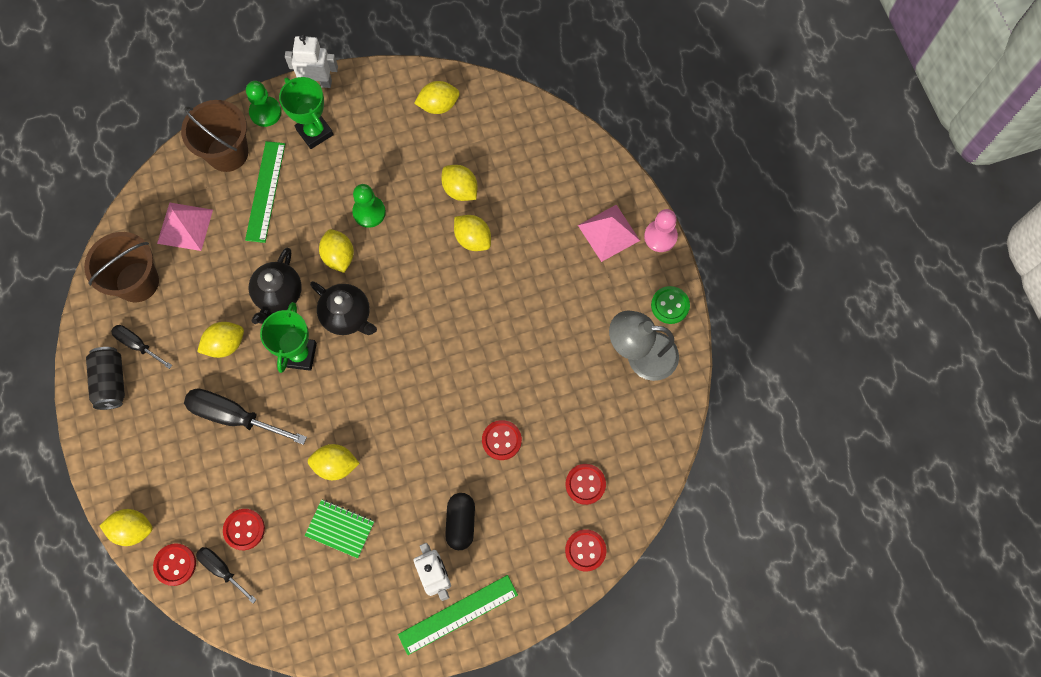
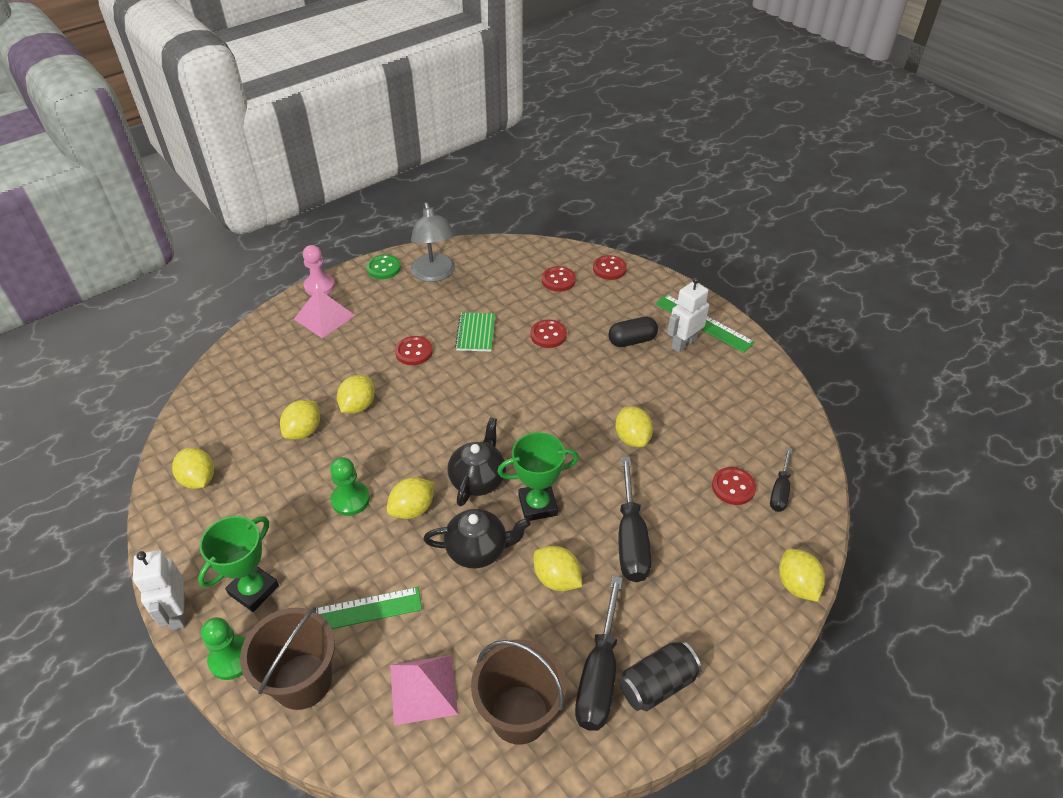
camera: 110 degrees left, 25 degrees down
(138, 345) = (599, 675): black screwdriver -> black screwdriver, size x1.72
(175, 564) = (802, 531): red button -> red button (414, 352)
(340, 529) = (686, 416): green notebook -> green notebook (476, 333)

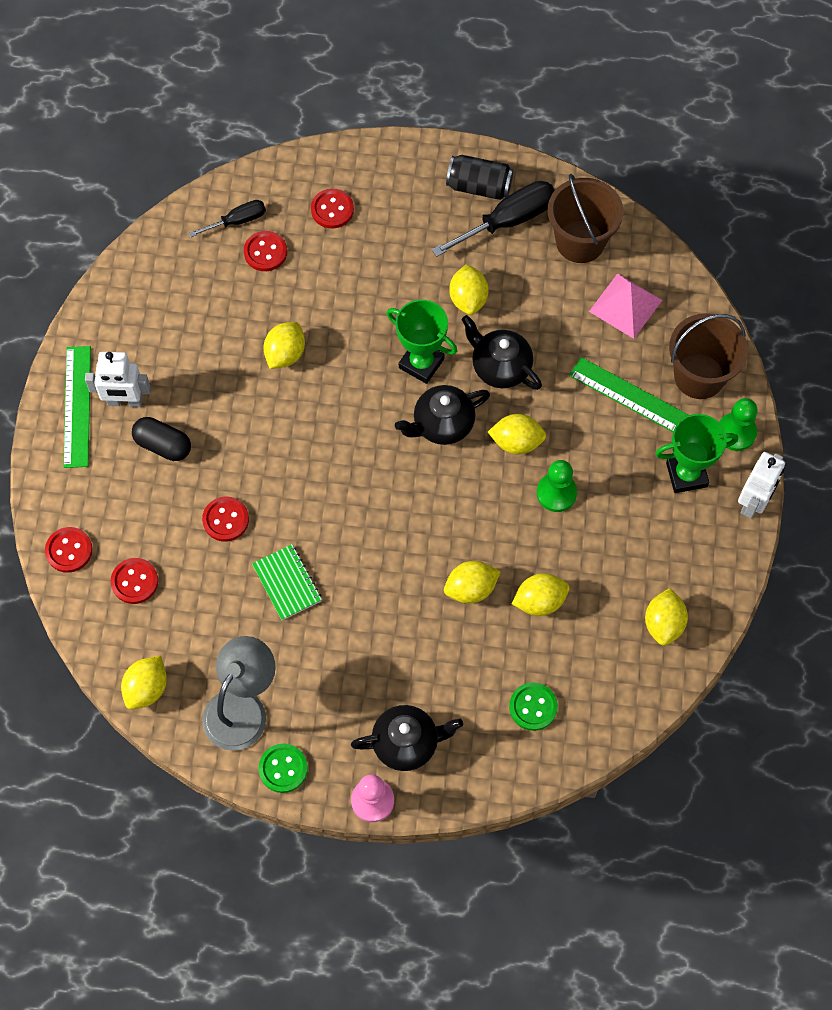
camera: 135 degrees left, 20 degrees up
(259, 379) = (533, 707): none -> green button
(324, 317) = (406, 743): pink pyramid -> black teapot
(414, 352) = (365, 612): red button -> red button (332, 209)
(476, 333) = (287, 583): green notebook -> green notebook turned 75 degrees counterclockwise
(631, 539) = (385, 281): black screwdriver -> none
(796, 585) = (318, 161): yellow lemon -> yellow lemon (147, 688)

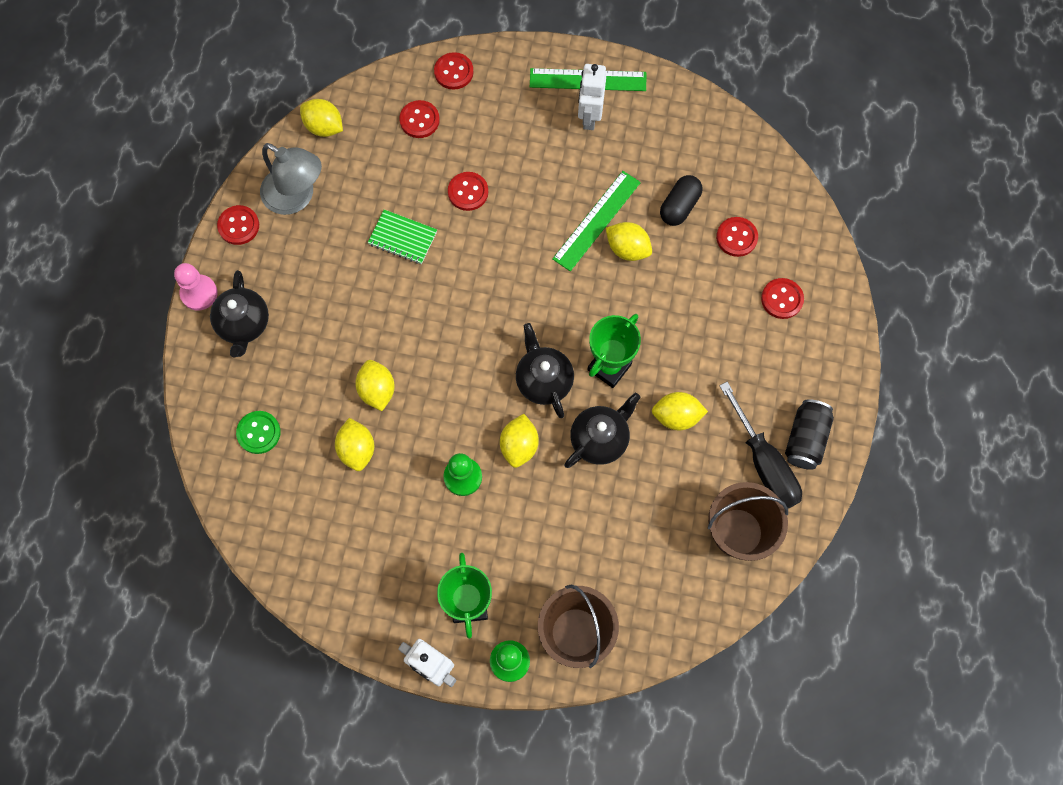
camera: 95 degrees right, 5 degrees up
(163, 445) = (544, 145): black capsule -> black capsule (679, 206)
(237, 221) = (771, 215): black screwdriver -> none
(283, 768) = (238, 226): green button -> red button
(287, 583) = (402, 238): green notebook -> green notebook turned 45 degrees clockwise
(625, 305) = (661, 569): pink pyramid -> none
(632, 398) = (557, 562): green ruler -> green ruler (596, 220)
(663, 624) = (320, 560): yellow lemon -> none

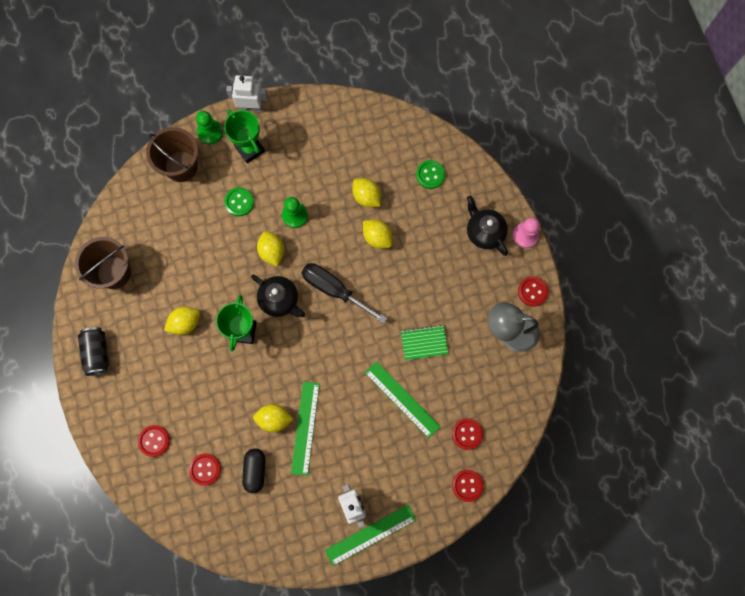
camera: 150 degrees right, 5 degrees up
(324, 127) = (527, 391): yellow lemon -> none
(468, 192) = (402, 399): red button -> green ruler
(524, 536) = (239, 202): none -> green button
(600, 439) = (225, 283): black teapot -> none
(764, 463) = (116, 323): black screwdriver -> black screwdriver (334, 290)

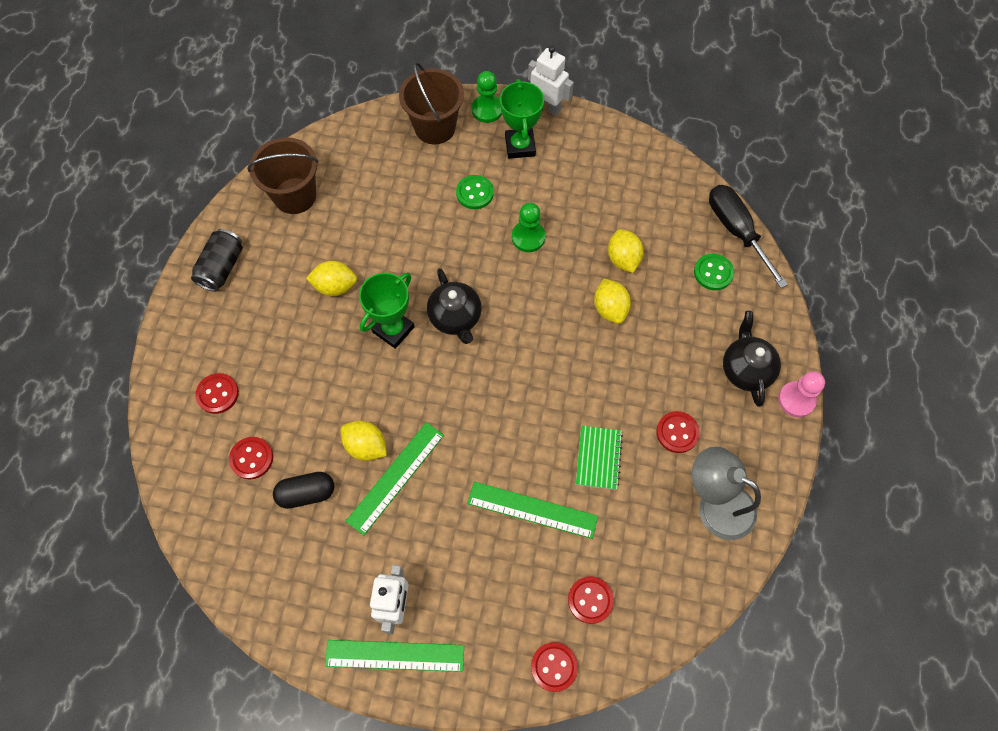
camera: 30 degrees right, 10 degrees down
(255, 470) = (306, 493): black capsule -> black capsule turned 45 degrees clockwise
(272, 252) = (478, 262): yellow lemon -> none
(334, 290) = (525, 340): black screwdriver -> black screwdriver (736, 231)
(402, 399) = (532, 510): green ruler -> green ruler turned 60 degrees counterclockwise
(424, 343) = (598, 458): green notebook -> green notebook turned 75 degrees clockwise
(532, 291) = (771, 471): red button -> red button (677, 432)

